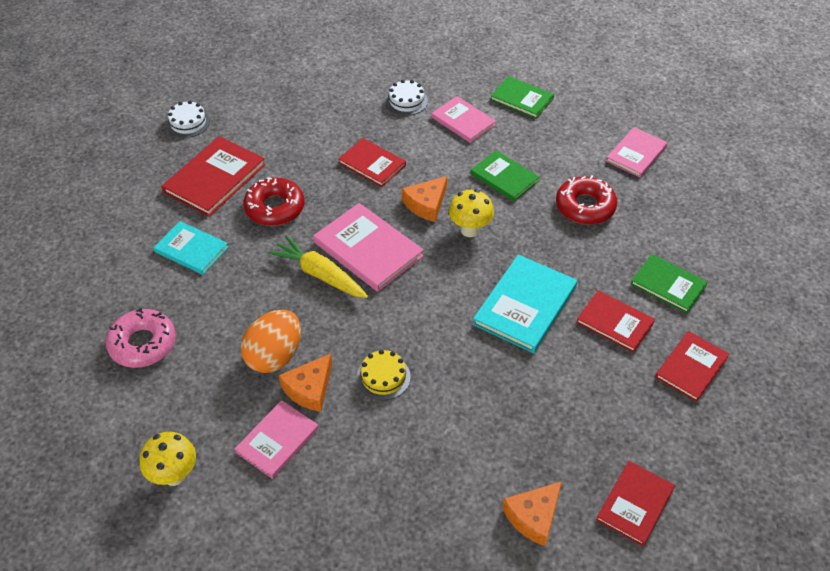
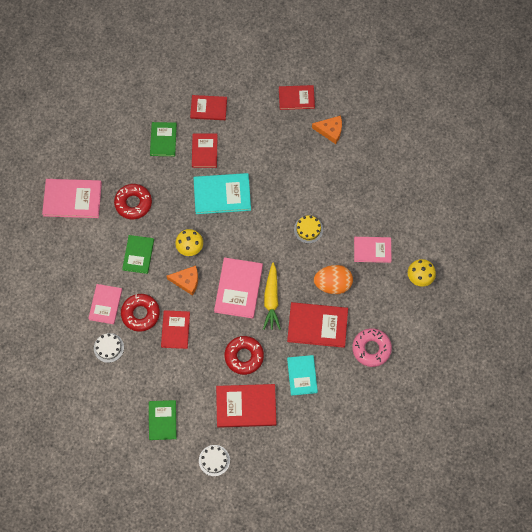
camera: 125 degrees left, 20 degrees up
(236, 303) = (317, 325): none -> red book
(309, 389) = (338, 256): orange cheese -> none
(422, 144) = (140, 314): none -> red donut
(522, 99) = (63, 284): green book -> green book (162, 420)
(636, 154) = (72, 199): pink book -> pink book, size x1.53

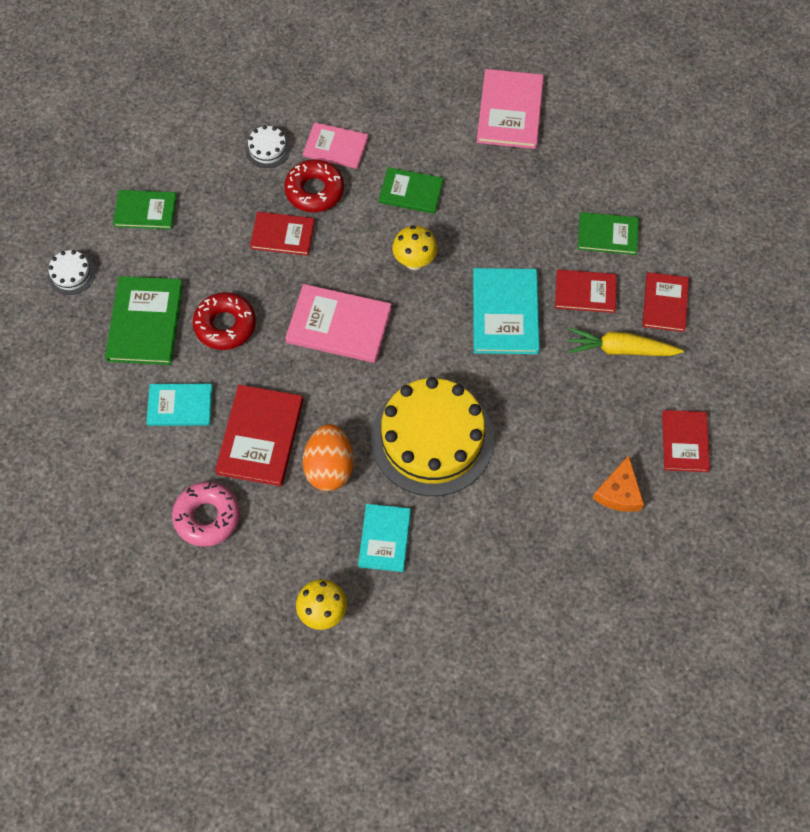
camera: 95 degrees right, 5 degrees down
(133, 203) = (498, 189): red donut -> none
(186, 281) = (360, 254): orange cheese -> none
(246, 406) = (145, 322): red book -> green book
(271, 299) = (314, 372): yellow carrot -> yellow carrot (620, 349)
(308, 229) = (432, 438): yellow cake -> yellow cake, size x2.44
(372, 250) = (385, 538): pink book -> turquoise book

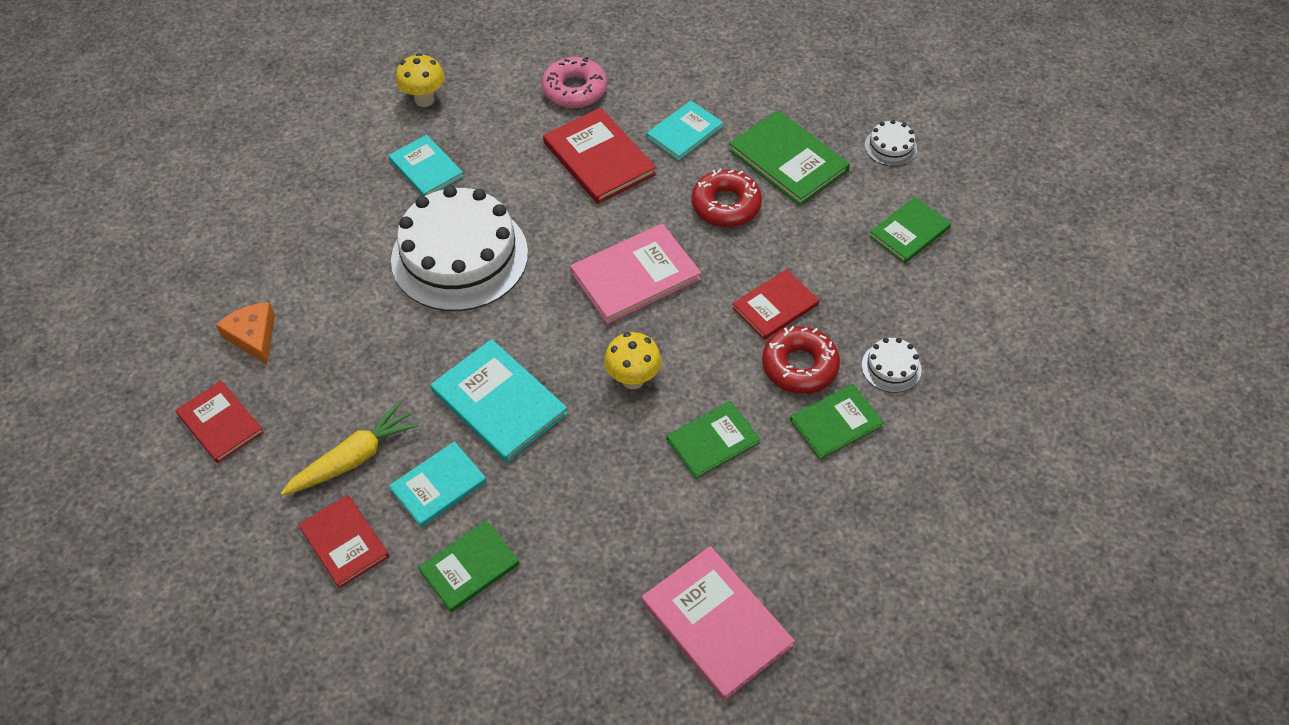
camera: 135 degrees right, 10 degrees down
(329, 467) = (521, 179): orange egg -> none
(335, 147) = (835, 423): pink book -> green book
(432, 438) = (459, 256): yellow cake -> white cake
(585, 292) = (438, 485): red book -> turquoise book

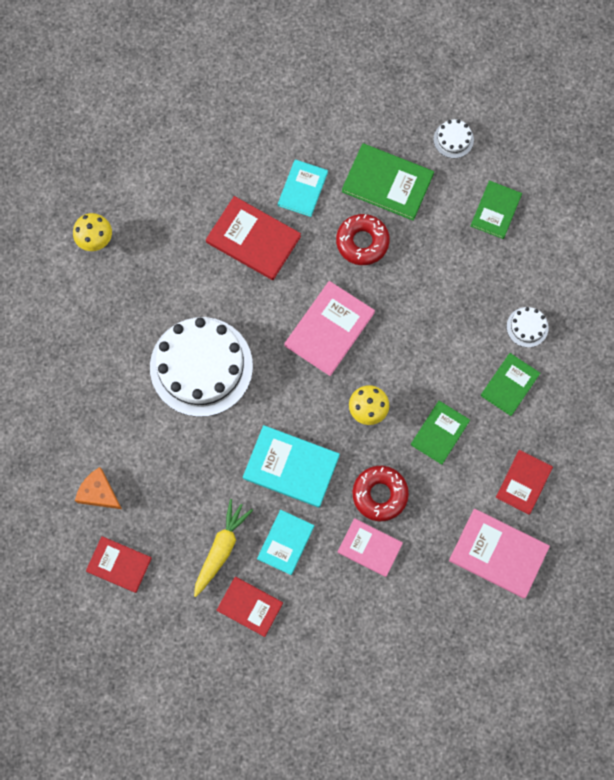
camera: 25 degrees left, 20 degrees up
(426, 168) = (134, 303): turquoise book -> none
(469, 567) = (335, 587): green book -> none
(543, 539) = (369, 548): none -> pink book
(574, 90) = (202, 183): pink donut -> none
(775, 306) = (433, 312): red book -> red book (524, 482)
(799, 366) = (469, 352): red donut -> red donut (380, 494)

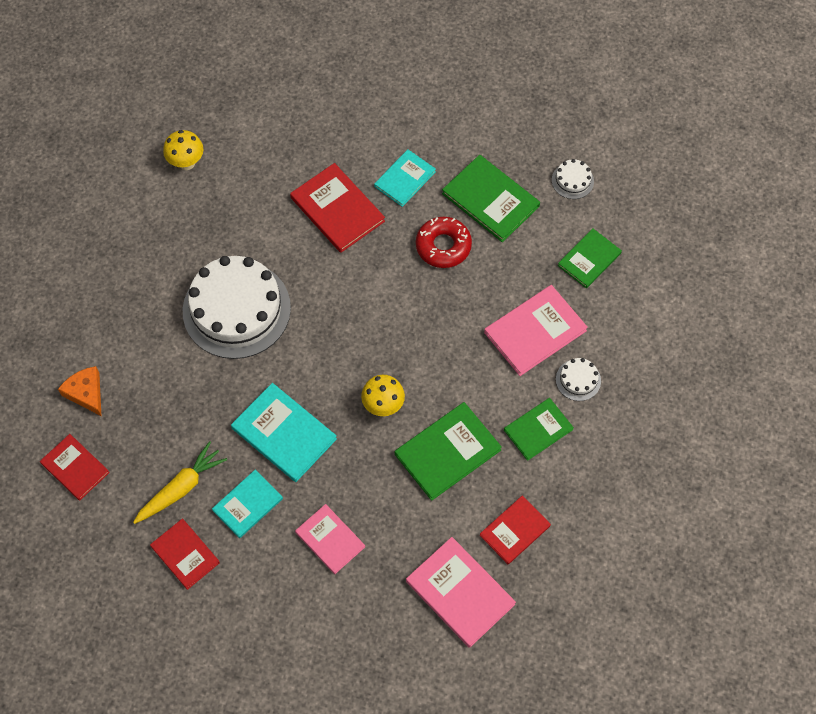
camera: 20 degrees right, 10 degrees down
(329, 329) = (377, 316): pink book -> pink book (535, 331)
(380, 494) = (362, 491): red donut -> none
(440, 433) = (447, 452): green book -> green book, size x1.53

